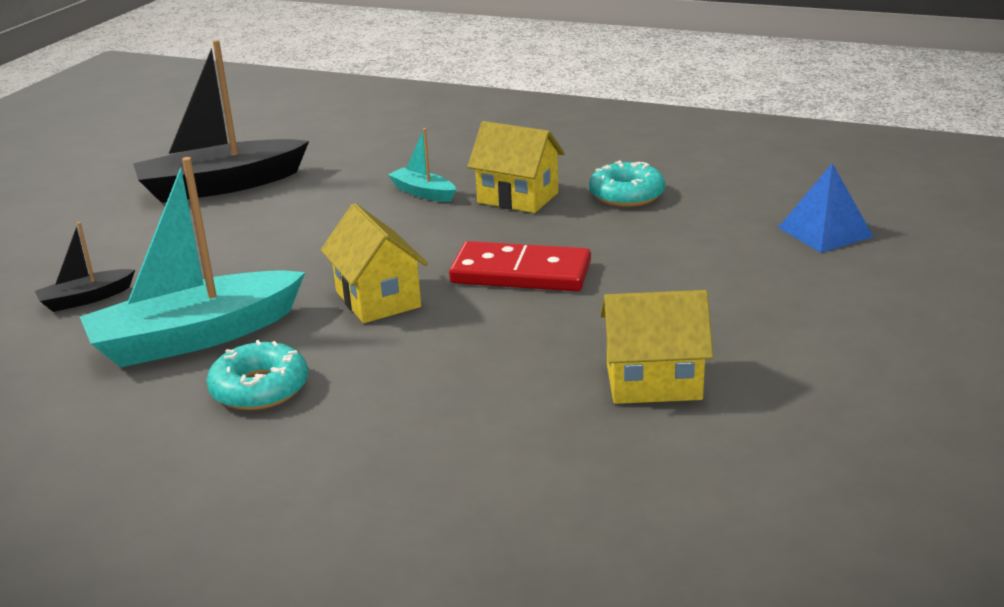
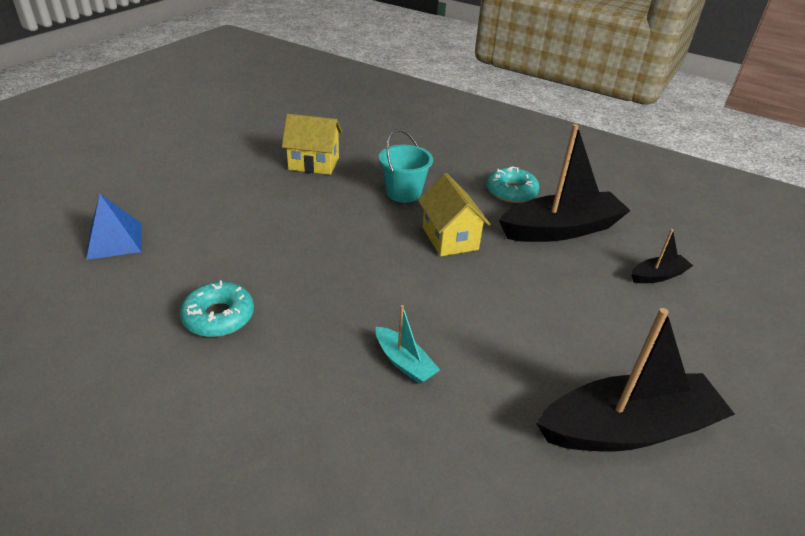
camera: 175 degrees left, 10 degrees up
(195, 337) = (561, 229): turquoise boat -> black boat
(461, 354) = (403, 193): none -> turquoise bucket
(517, 198) = (317, 334): yellow house -> none
(521, 273) = (350, 243): red domino -> none

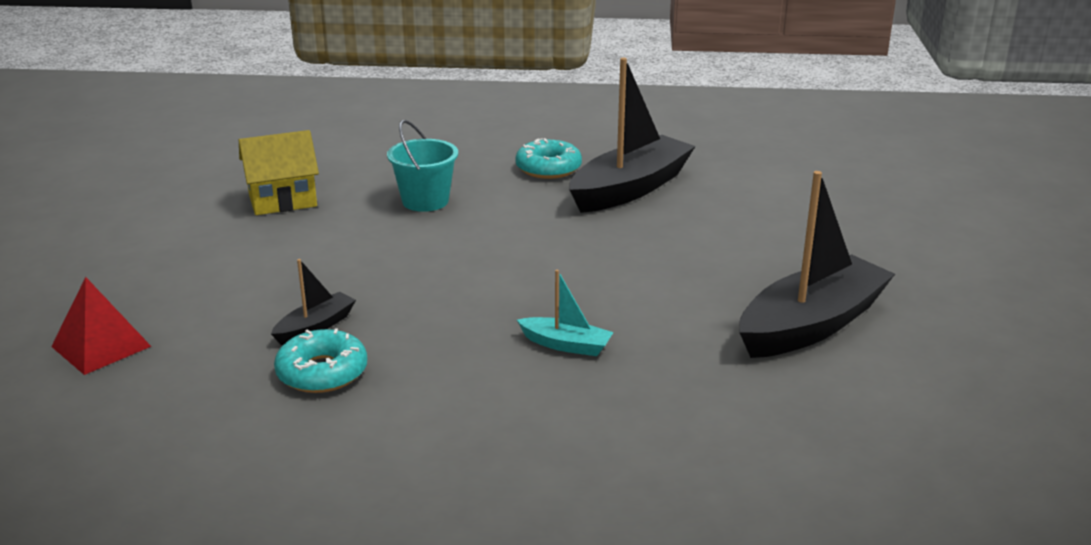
camera: 25 degrees left, 10 degrees down
(115, 241) = (101, 346): blue pyramid -> red pyramid
(450, 238) = (518, 229): yellow house -> none
(658, 275) = (754, 202): black boat -> black boat (315, 327)

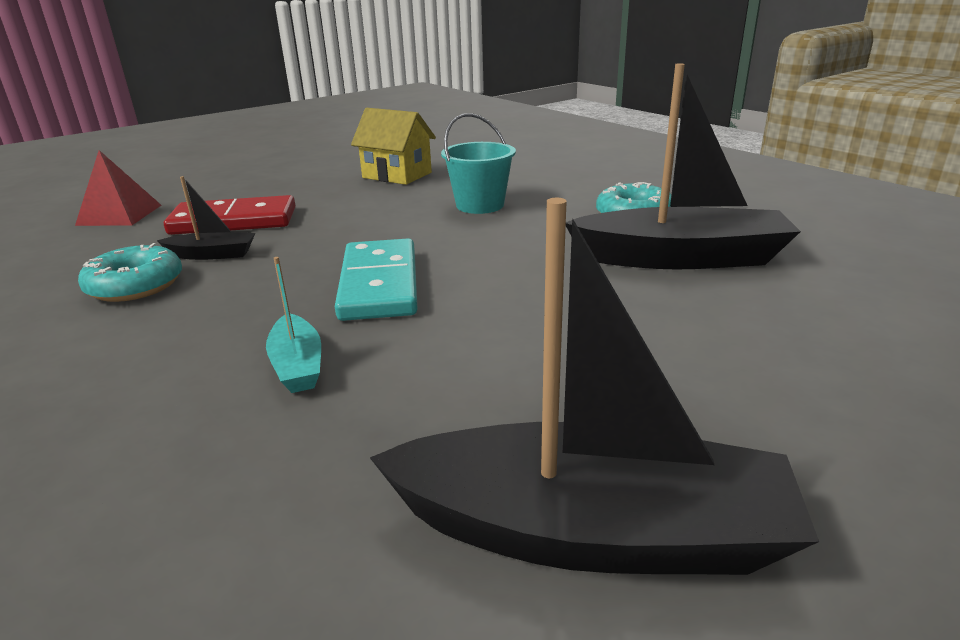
camera: 50 degrees right, 0 degrees up
(249, 299) = (234, 221): none -> red domino
(497, 285) = (379, 284): none -> turquoise domino

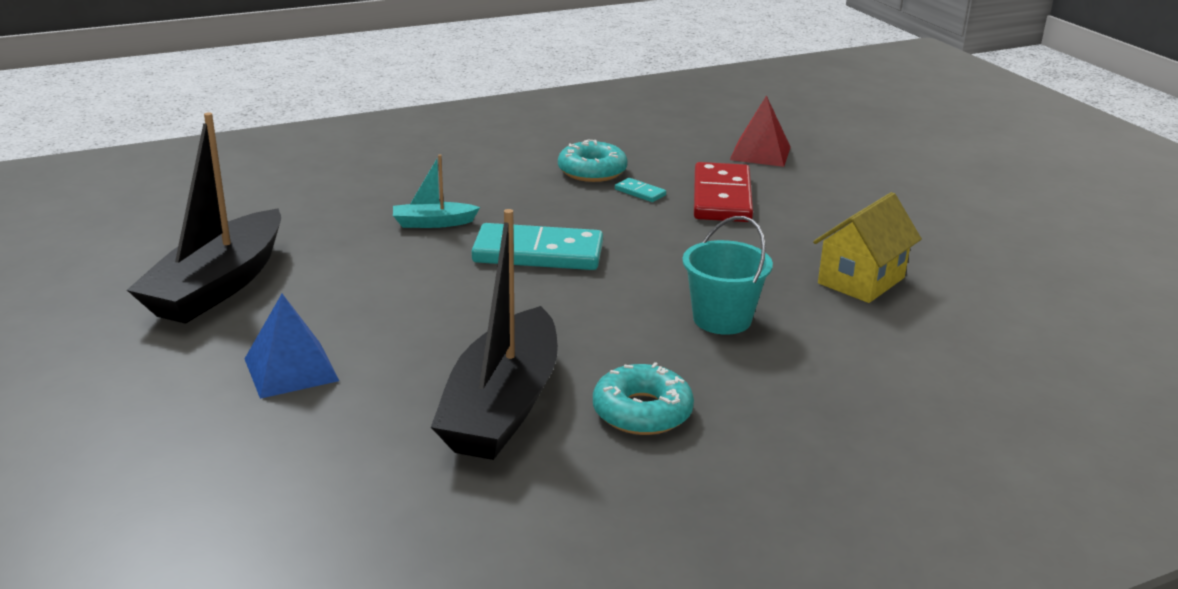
camera: 100 degrees right, 0 degrees up
(212, 255) = (640, 192): black boat -> turquoise domino
(743, 376) = (291, 369): none -> blue pyramid

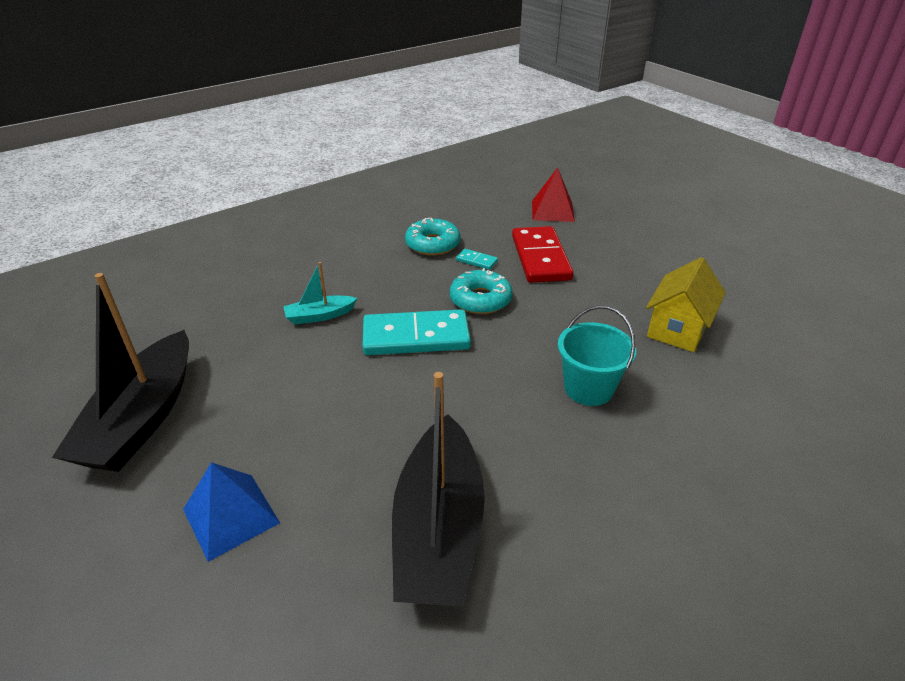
camera: 10 degrees left, 10 degrees up
(642, 412) = (563, 512): turquoise donut -> turquoise donut (480, 299)

